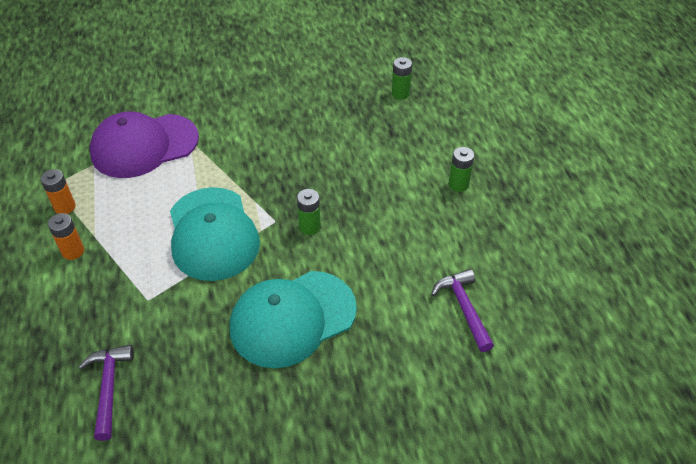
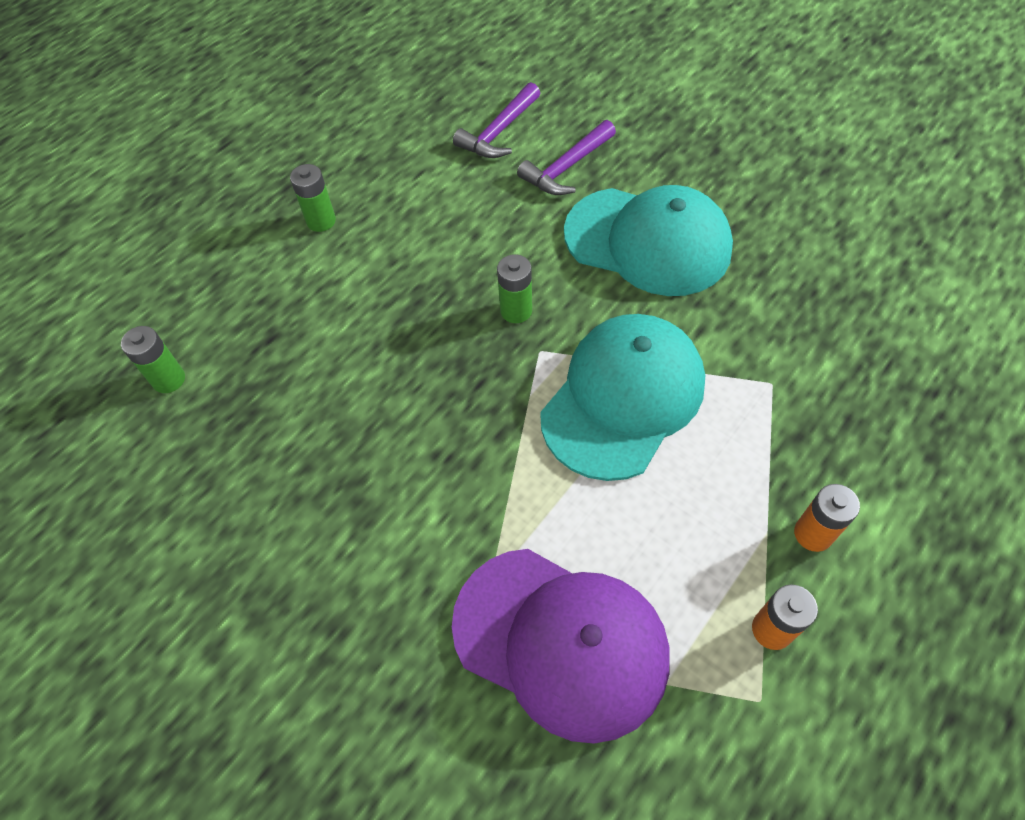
camera: 125 degrees left, 10 degrees up
(109, 387) = (887, 325): purple hammer -> purple hammer (566, 168)

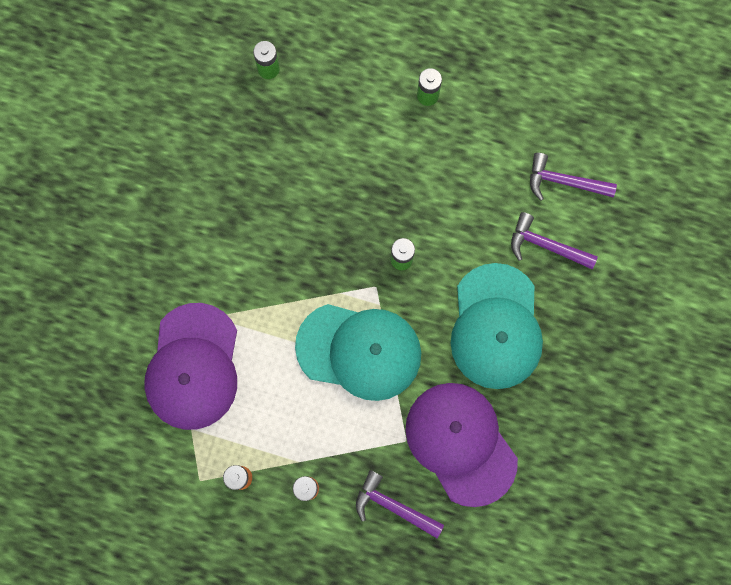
camera: 65 degrees right, 20 degrees up
(792, 322) = (461, 443): none -> purple cap
(865, 428) = (393, 506): none -> purple hammer

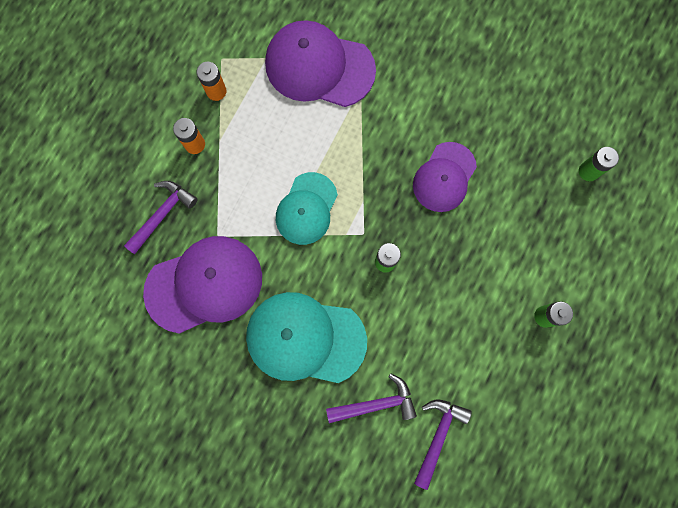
camera: 100 degrees right, 0 degrees up
(299, 212) = (444, 177): none -> purple cap
(359, 351) = (306, 209): turquoise cap -> turquoise cap, size x0.65
(546, 245) = (376, 404): purple hammer -> purple hammer turned 45 degrees clockwise

